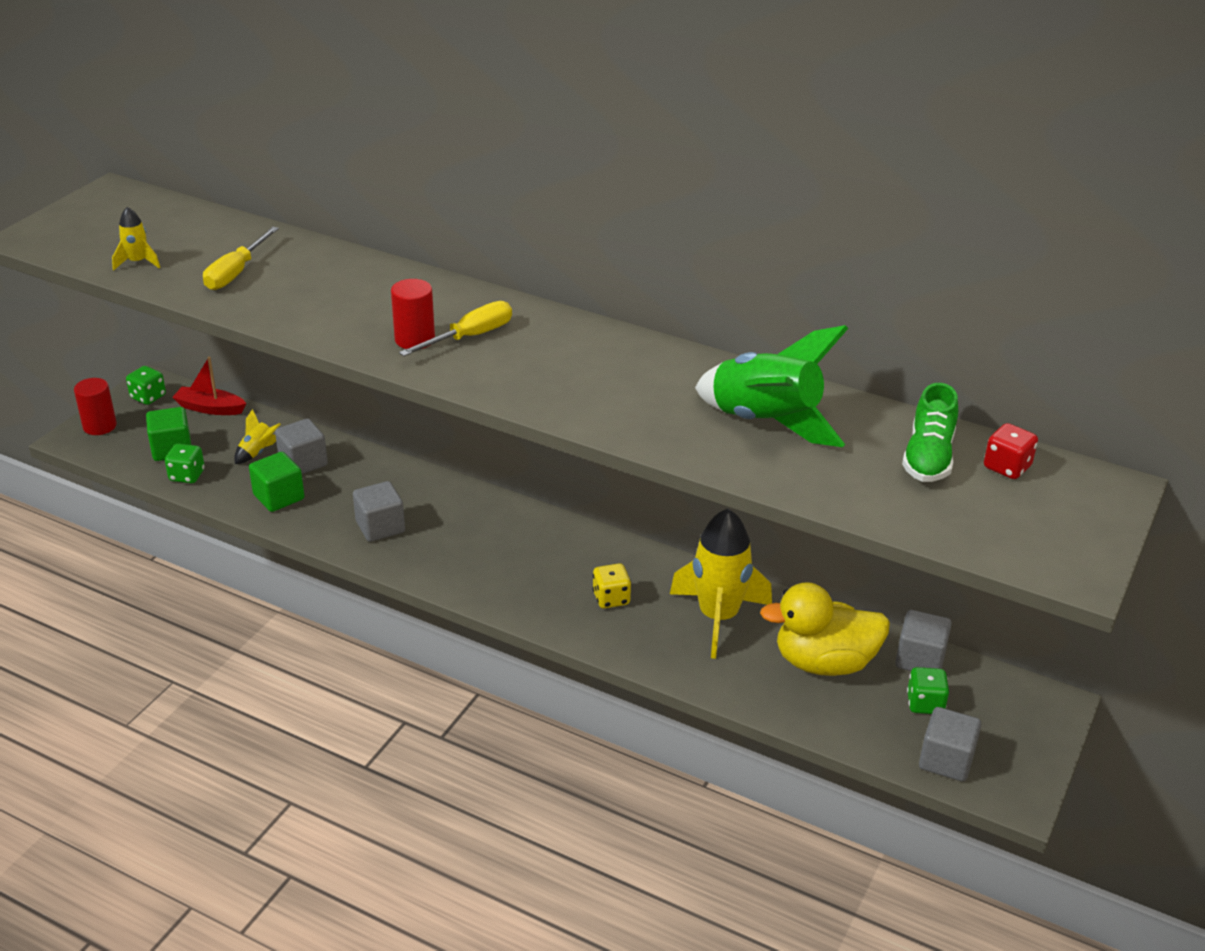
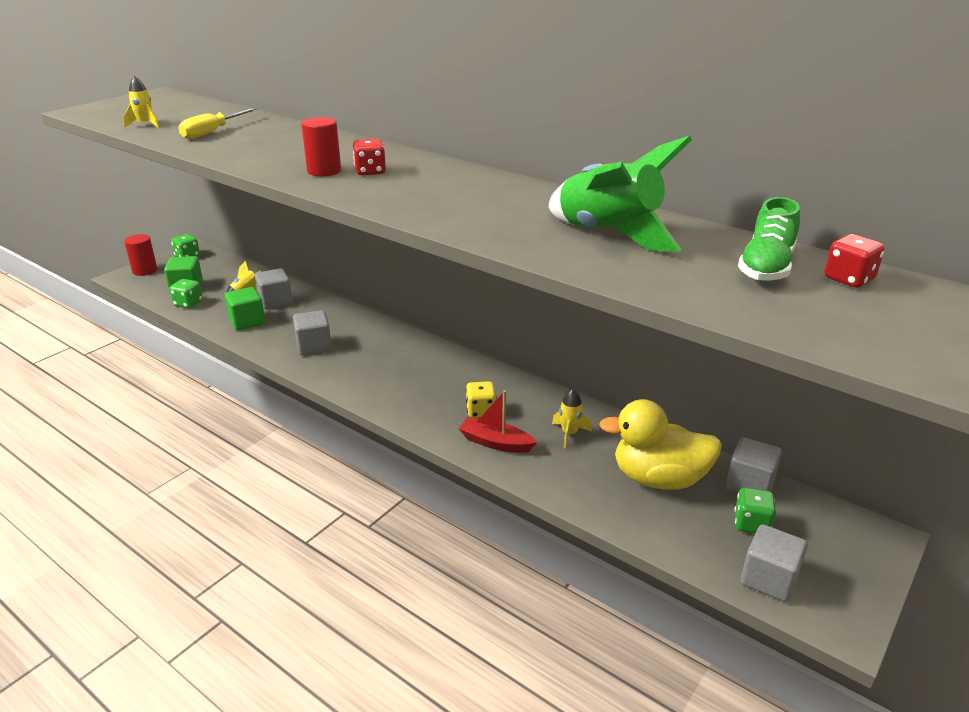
camera: 10 degrees right, 5 degrees down
(210, 408) = (226, 265): red boat -> red boat (495, 443)
(470, 337) = (370, 172): yellow screwdriver -> red dice
(718, 617) = (569, 433): yellow rocket -> yellow rocket, size x0.45

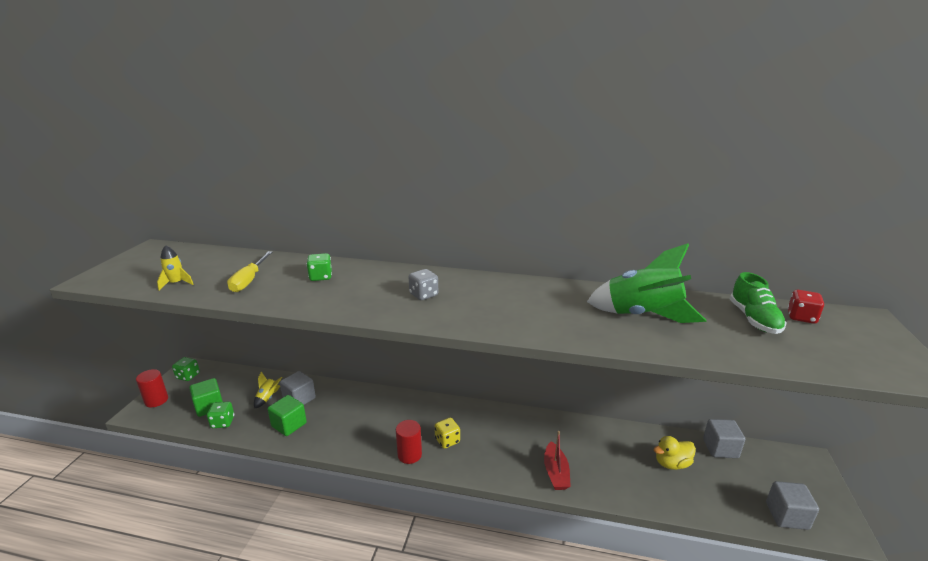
camera: 25 degrees left, 5 degrees down
(314, 346) = (362, 431): grey cube -> none
(324, 171) = (388, 302): red cylinder -> red cylinder (409, 455)
(370, 172) = (423, 295): red dice -> grey dice
(481, 411) = (525, 449): yellow dice -> yellow dice (447, 440)
(495, 443) = (556, 472): red boat -> red boat turned 90 degrees counterclockwise
(569, 433) = (594, 447): yellow rocket -> none
(659, 479) = (672, 463): yellow duck -> yellow duck, size x0.59
(751, 524) = (745, 478): green dice -> green dice (321, 277)

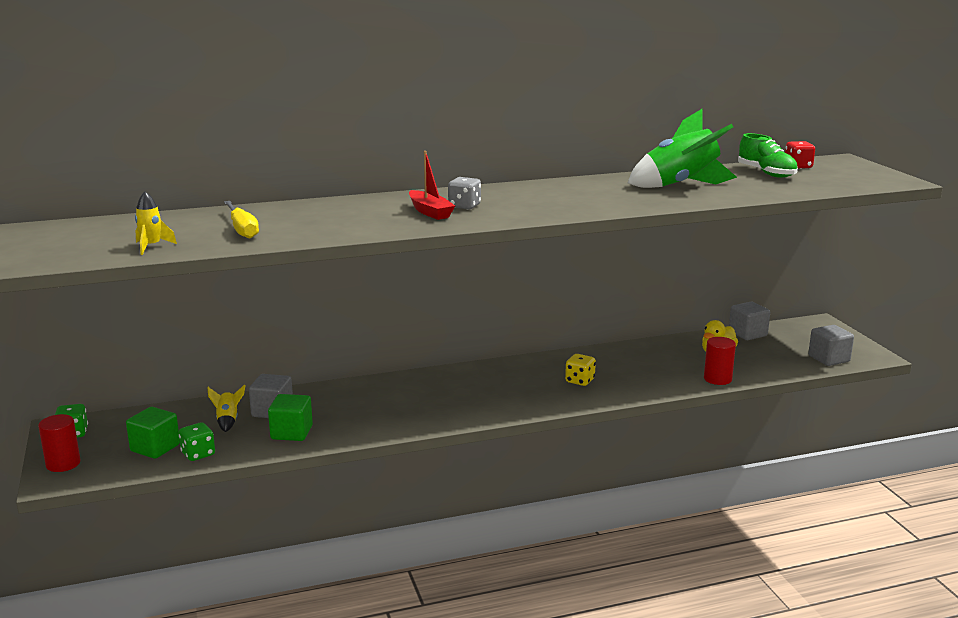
camera: 30 degrees left, 5 degrees down
(321, 277) = (324, 214): green dice -> none
(409, 455) = (466, 414): red cylinder -> red cylinder (717, 379)
(447, 440) = (493, 395): yellow dice -> yellow dice (579, 381)
(556, 472) = (624, 386): red boat -> red boat (430, 212)

